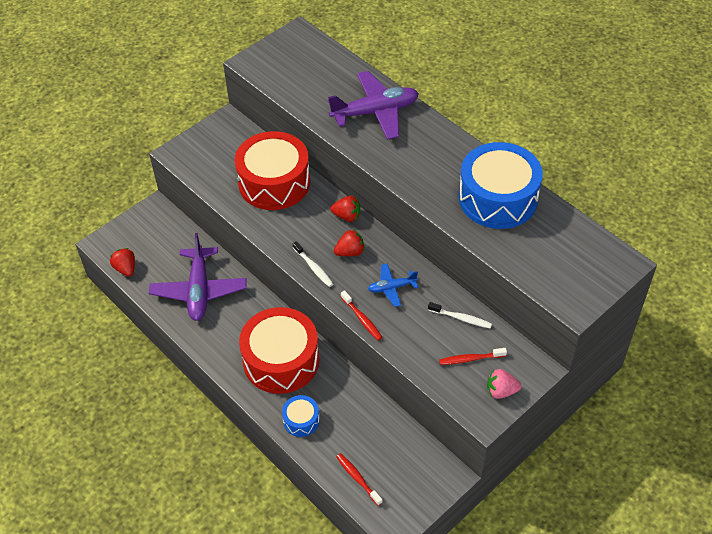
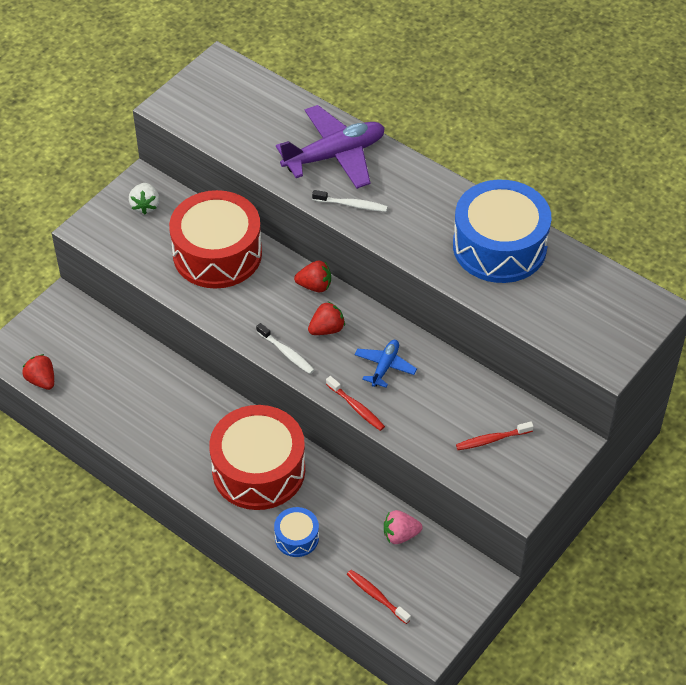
camera: 10 degrees left, 0 degrees up
(199, 290) = (140, 397): purple plane -> none
(226, 139) = (145, 205): none -> white strawberry
(392, 288) = (385, 366): blue plane -> blue plane turned 135 degrees clockwise
(461, 318) = (473, 393): white toothbrush -> white toothbrush (352, 205)
(501, 391) = (533, 472): pink strawberry -> pink strawberry (400, 535)

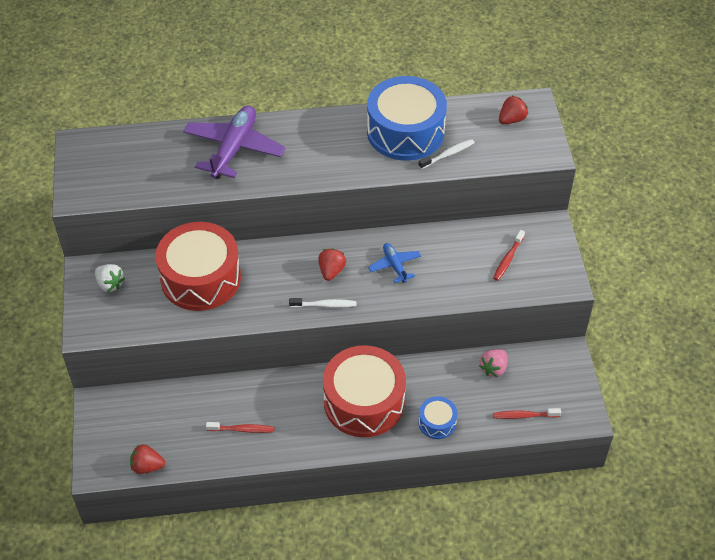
camera: 45 degrees left, 0 degrees up
(315, 286) = (290, 250): red strawberry -> red strawberry (511, 119)
(352, 205) = (284, 171): white toothbrush -> white toothbrush (448, 154)
(356, 408) = (409, 304): red toothbrush -> red toothbrush (242, 429)

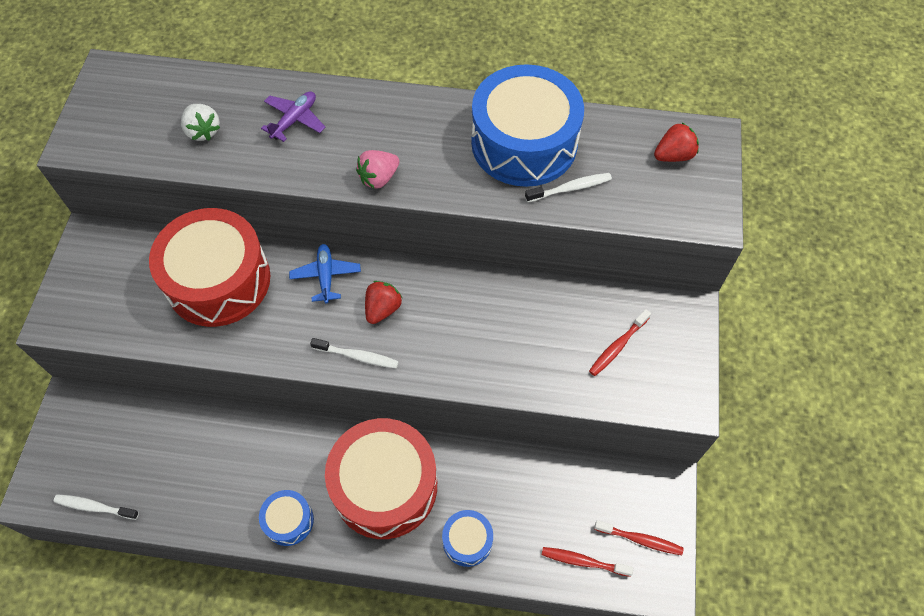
camera: 15 degrees right, 10 degrees up
(110, 284) = (108, 262): white strawberry -> white strawberry (203, 131)
(147, 466) = (94, 507): red strawberry -> white toothbrush
(234, 149) = (294, 120): purple plane -> purple plane, size x0.52
(242, 429) = (224, 486): red toothbrush -> red toothbrush (640, 540)
(300, 440) = (288, 520): none -> blue drum
(395, 266) = (465, 321): blue plane -> blue plane (326, 276)
(493, 368) = (563, 480): pink strawberry -> pink strawberry (379, 178)

